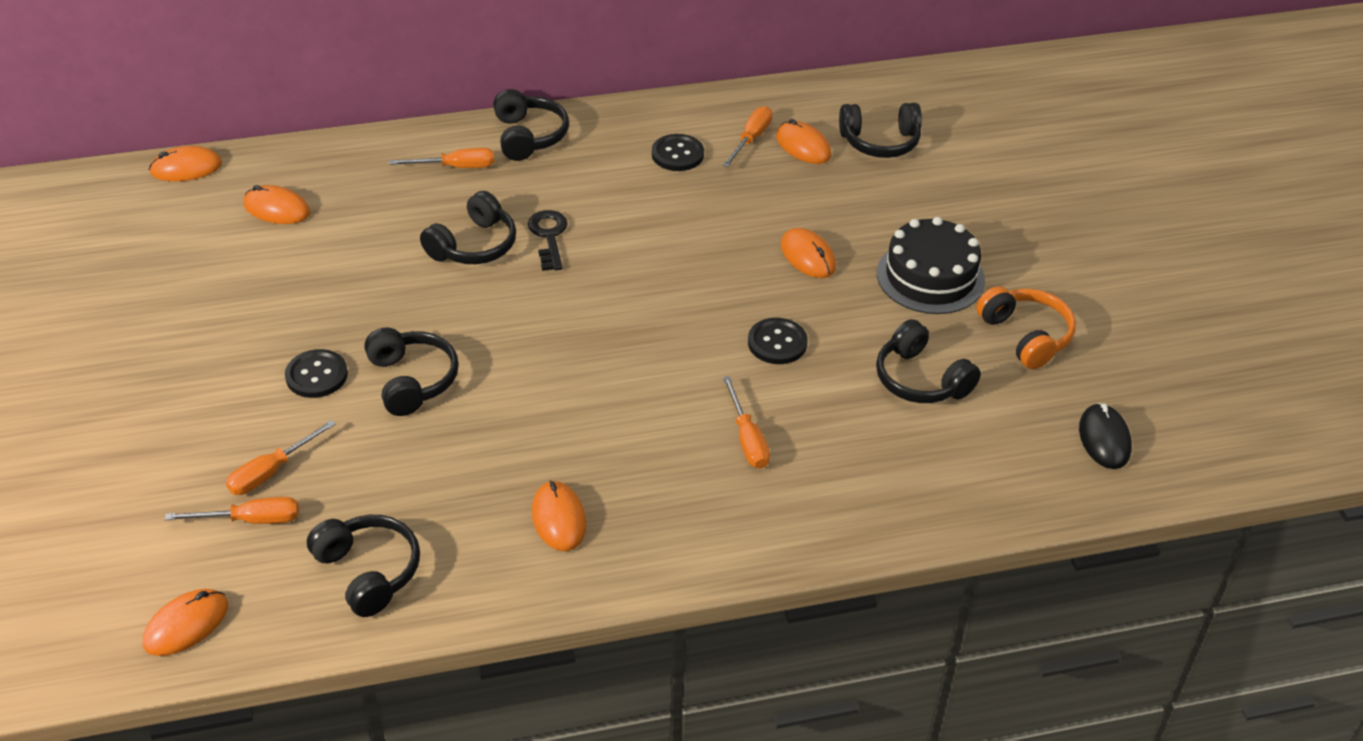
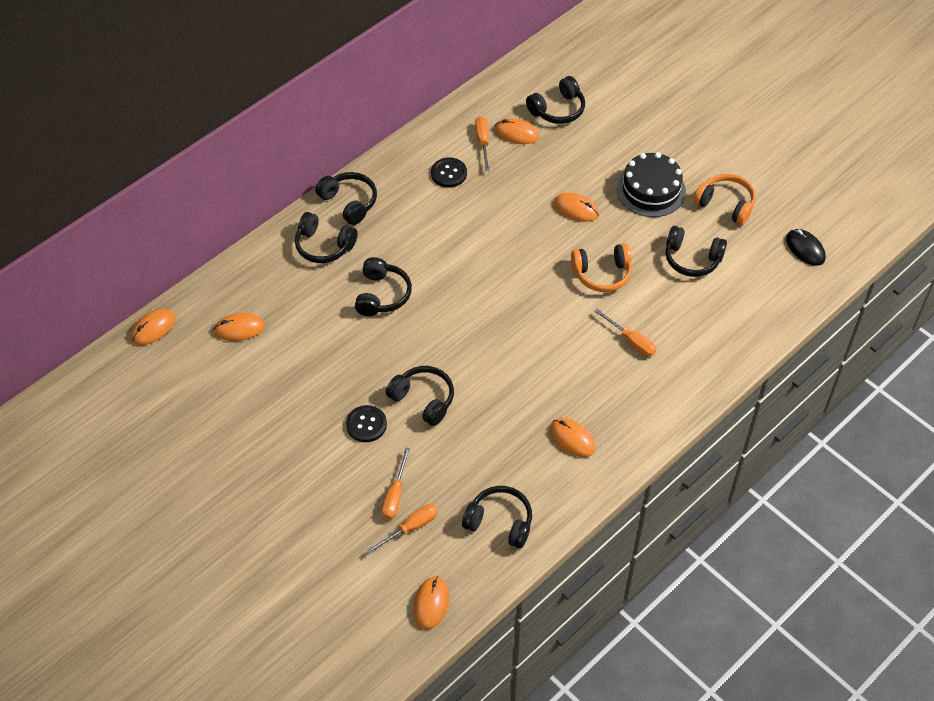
camera: 30 degrees left, 10 degrees up
(456, 167) = (324, 246): orange screwdriver -> black headphones
(549, 236) = (420, 267): black key -> none
(777, 343) = (602, 274): black button -> orange headphones

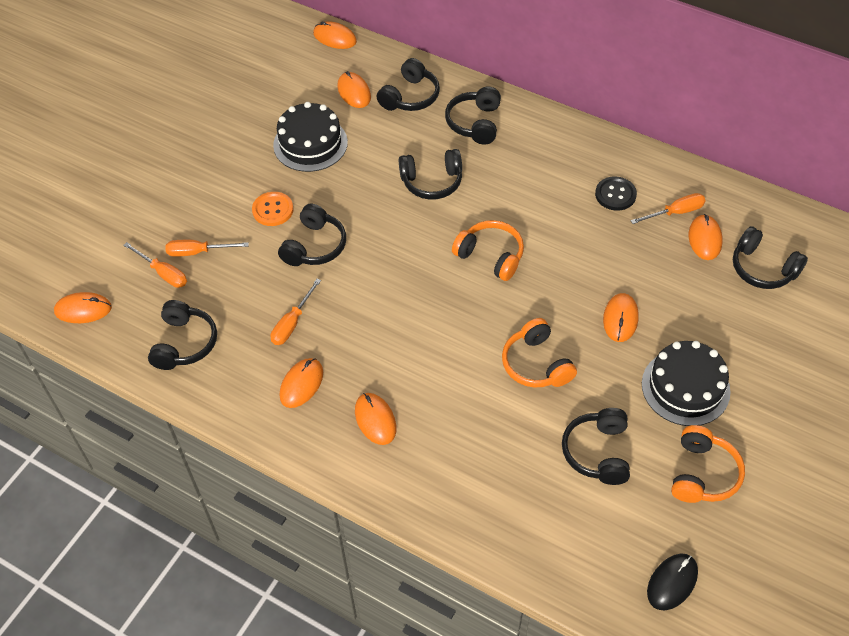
camera: 75 degrees right, 0 degrees up
(293, 378) = (310, 143): none -> black cake
(349, 202) = (538, 127): black headphones -> black headphones (410, 96)
(366, 424) = (273, 210): black button -> orange button
(482, 274) = (490, 256): none -> orange headphones
(623, 393) = (375, 420): none -> orange mouse
(631, 341) = (451, 413): orange screwdriver -> orange screwdriver (292, 323)

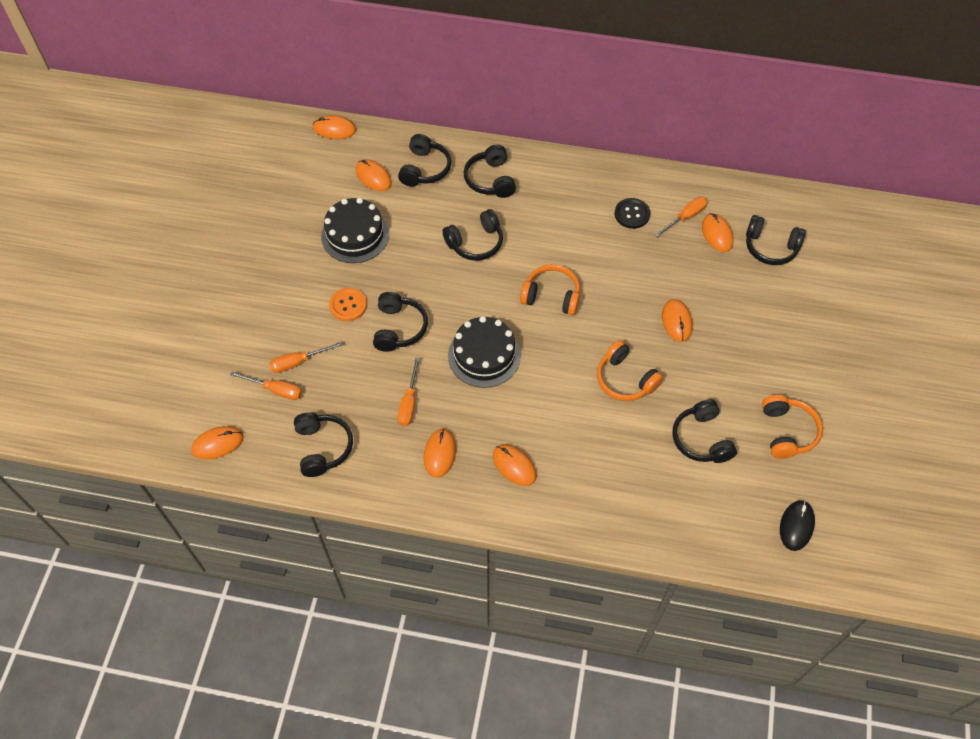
camera: 20 degrees left, 5 degrees up
(685, 387) = (748, 365): black cake -> black cake (484, 355)

